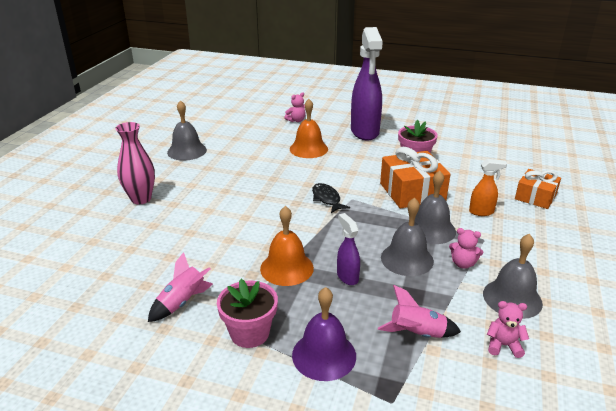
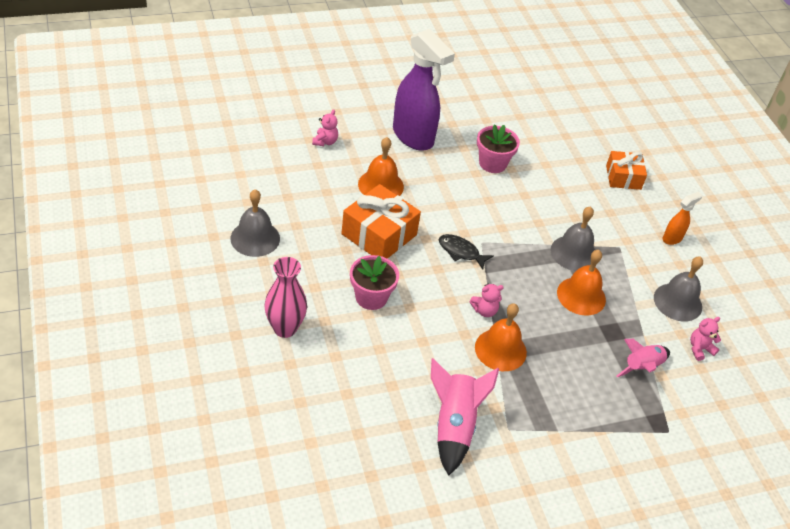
camera: 40 degrees left, 15 degrees up
(182, 302) = (454, 426): pink rocket -> pink rocket, size x1.52
(249, 333) = (532, 427): pink flower pot -> pink flower pot (371, 297)
(324, 355) = (598, 418): purple bell -> none
(347, 277) = (553, 336): purple spray bottle -> none
(407, 259) = (581, 296): grey bell -> orange bell
(412, 192) = (525, 211): orange gift -> orange gift (379, 234)
(463, 264) = (623, 282): pink teddy bear -> pink teddy bear (484, 310)
(481, 212) = (596, 214): orange spray bottle -> orange spray bottle (672, 238)

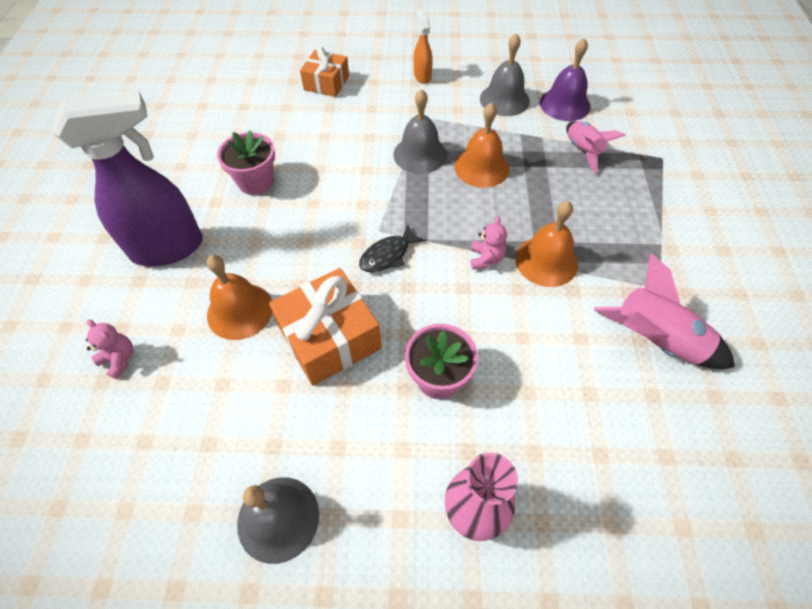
camera: 65 degrees left, 10 degrees up
(699, 349) = (565, 104): pink teddy bear -> purple bell

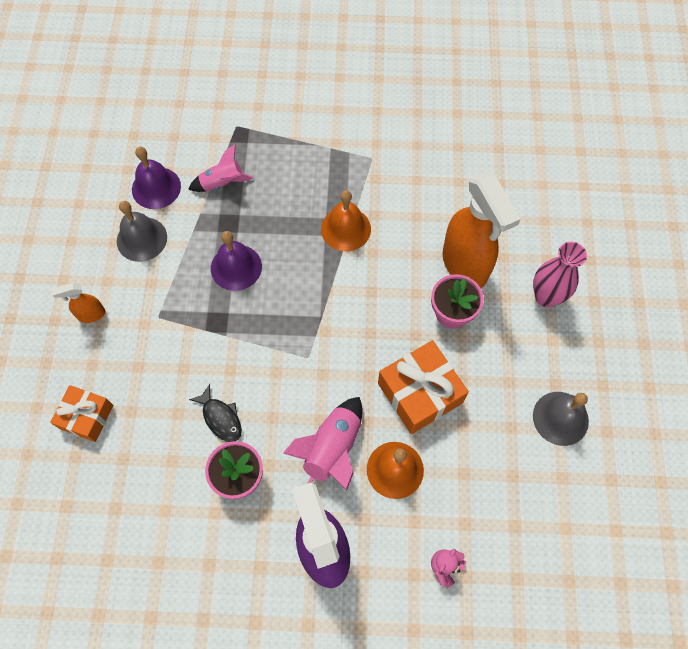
camera: 90 degrees left, 10 degrees up
(388, 255) = (337, 349): black fish -> black fish (221, 418)
(420, 154) = (213, 320): grey bell -> none
(481, 167) = (236, 267): orange bell -> purple bell
(486, 259) = (342, 272): pink teddy bear -> none
(512, 398) = (465, 266): none -> orange spray bottle
(655, 341) = (417, 171): pink rocket -> pink rocket (332, 450)

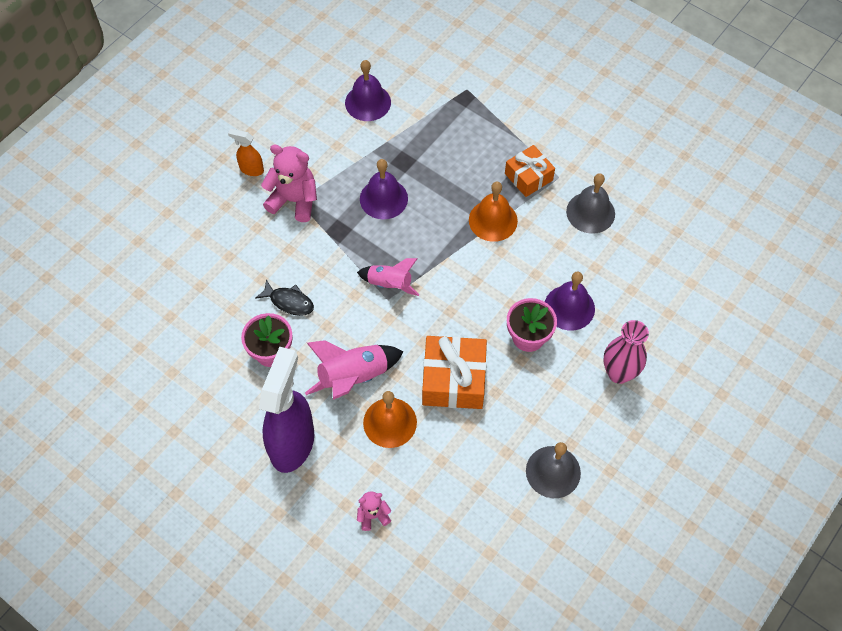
camera: 35 degrees right, 5 degrees down
(86, 417) = (196, 240): orange gift -> orange gift (528, 177)
(142, 239) = (328, 135): grey bell -> grey bell (590, 212)
(154, 319) = (294, 200): none -> pink teddy bear
(221, 418) = (289, 302): black fish -> black fish turned 60 degrees counterclockwise
(222, 183) = (421, 128): pink rocket -> pink rocket (389, 284)
(465, 266) = (569, 307): orange spray bottle -> purple bell

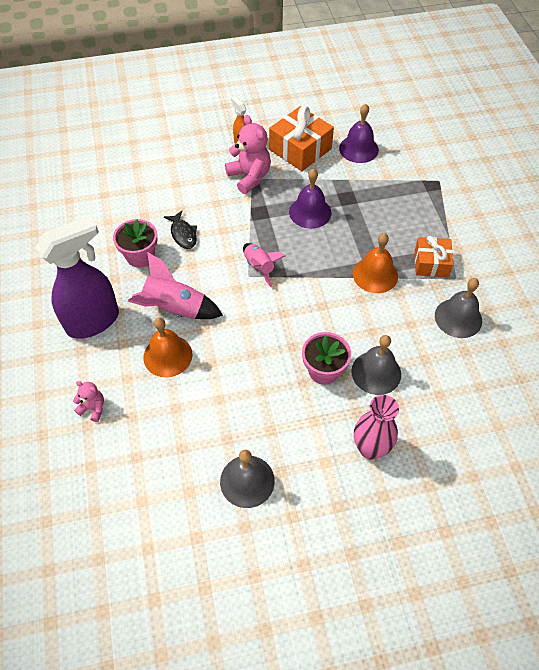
camera: 40 degrees right, 5 degrees down
(453, 380) = (240, 360): orange gift -> orange gift (300, 149)
(569, 307) = (376, 372): purple bell -> grey bell

